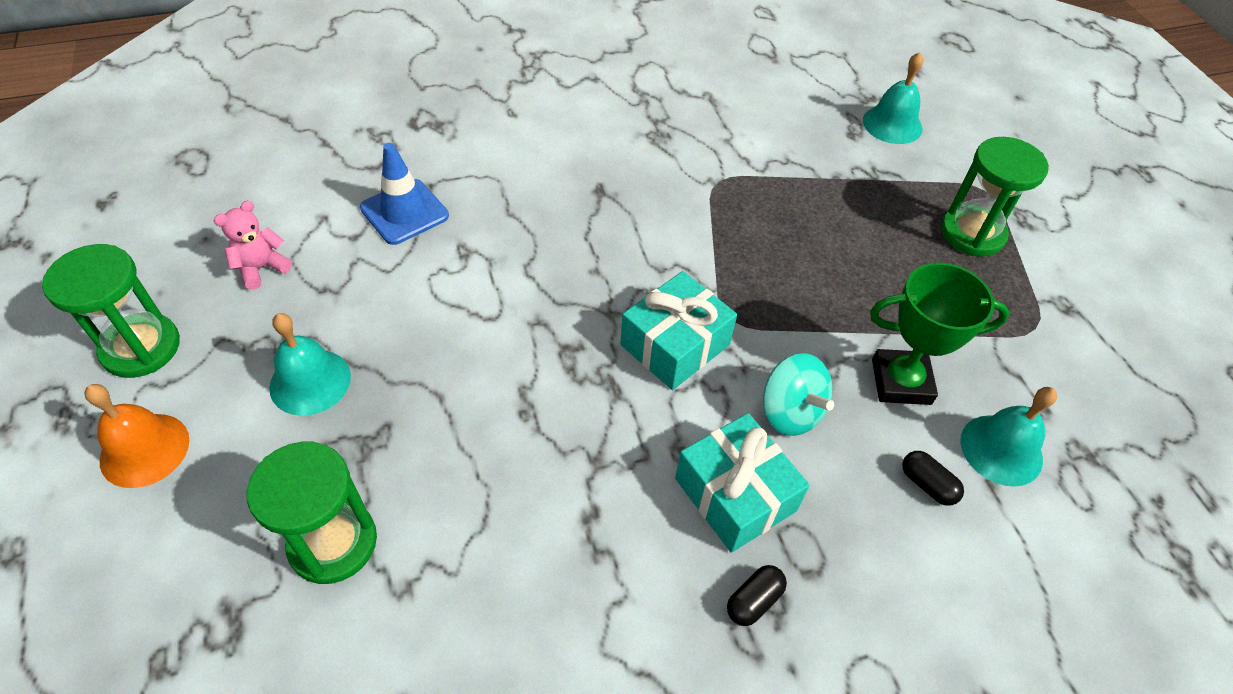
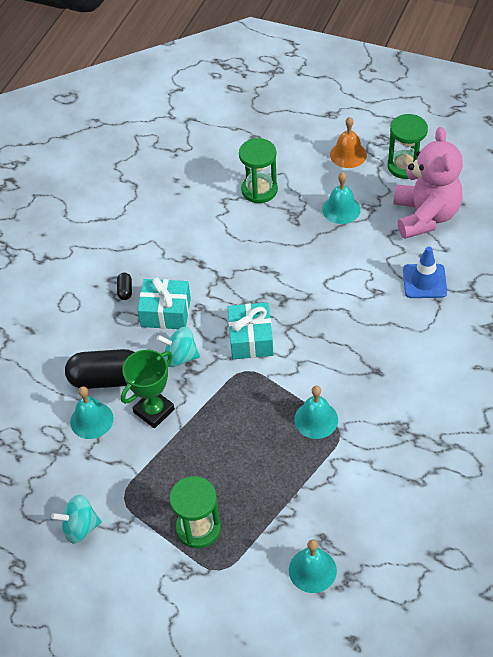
camera: 135 degrees right, 0 degrees up
(261, 268) = (425, 216): pink teddy bear -> pink teddy bear, size x2.42
(725, 209) = (316, 419): none -> turquoise bell
(927, 484) = (106, 379): black capsule -> black capsule, size x2.35
(1121, 344) = (80, 527): none -> turquoise spinning top

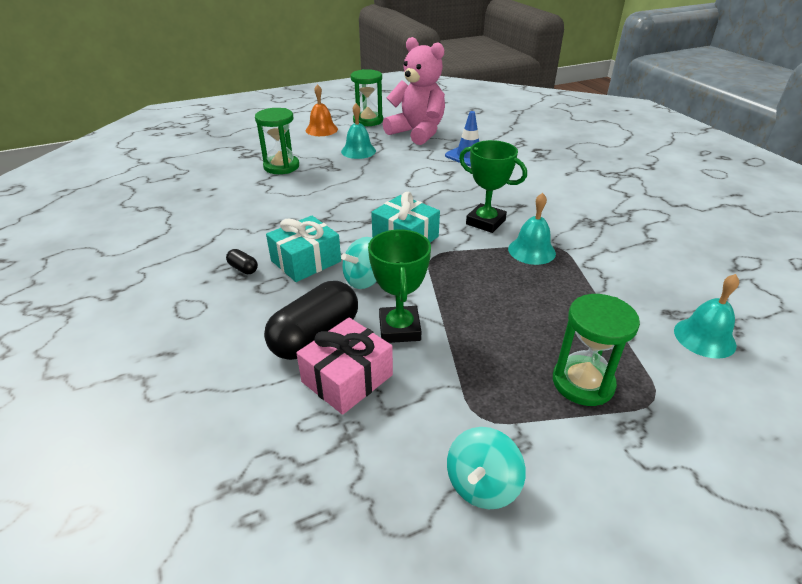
camera: 50 degrees left, 15 degrees down
(91, 420) = (347, 378): turquoise bell -> pink gift
(325, 368) = (485, 222): none -> green trophy

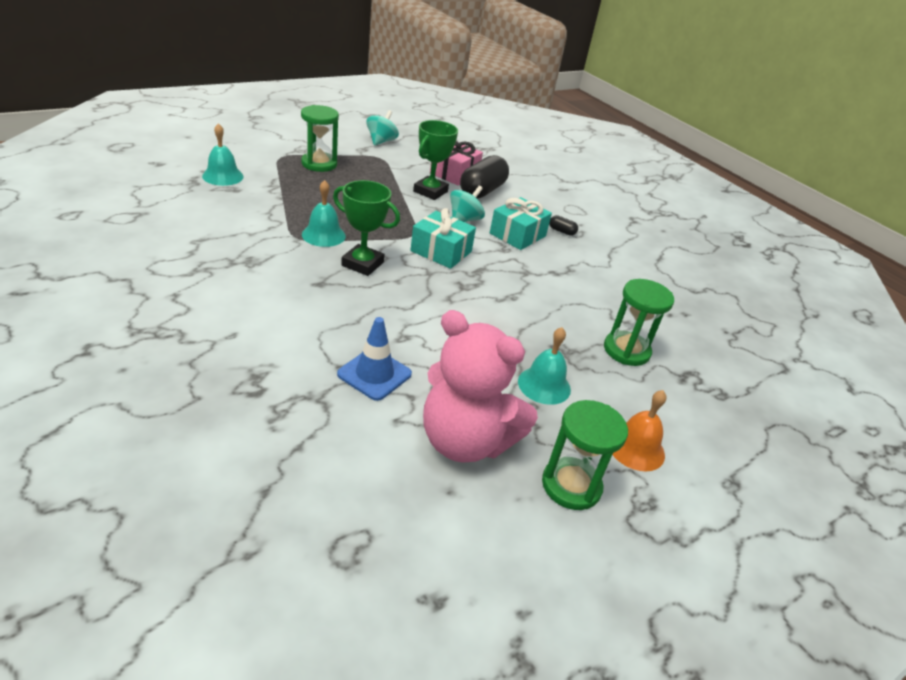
camera: 165 degrees right, 0 degrees up
(399, 329) = (430, 191): green trophy -> green trophy turned 45 degrees clockwise

